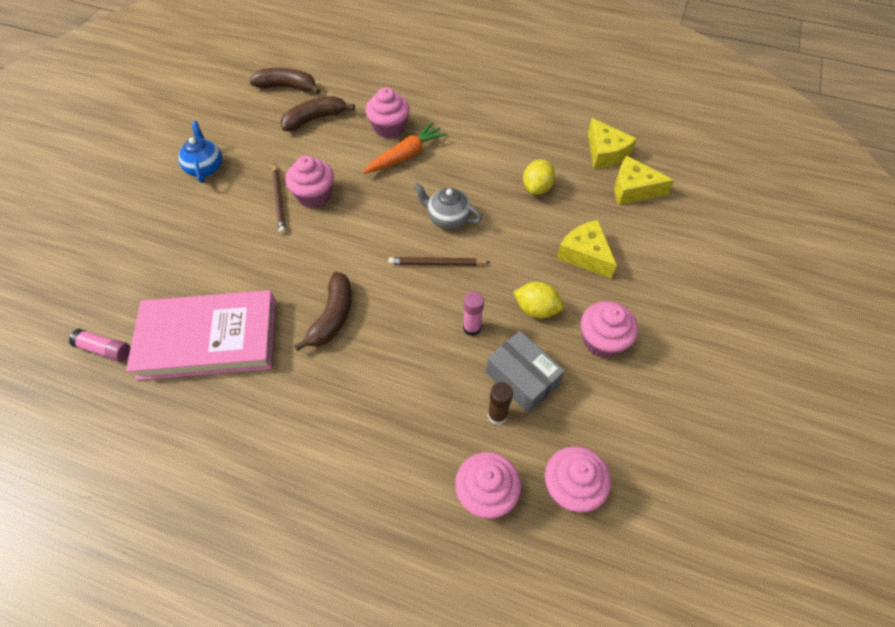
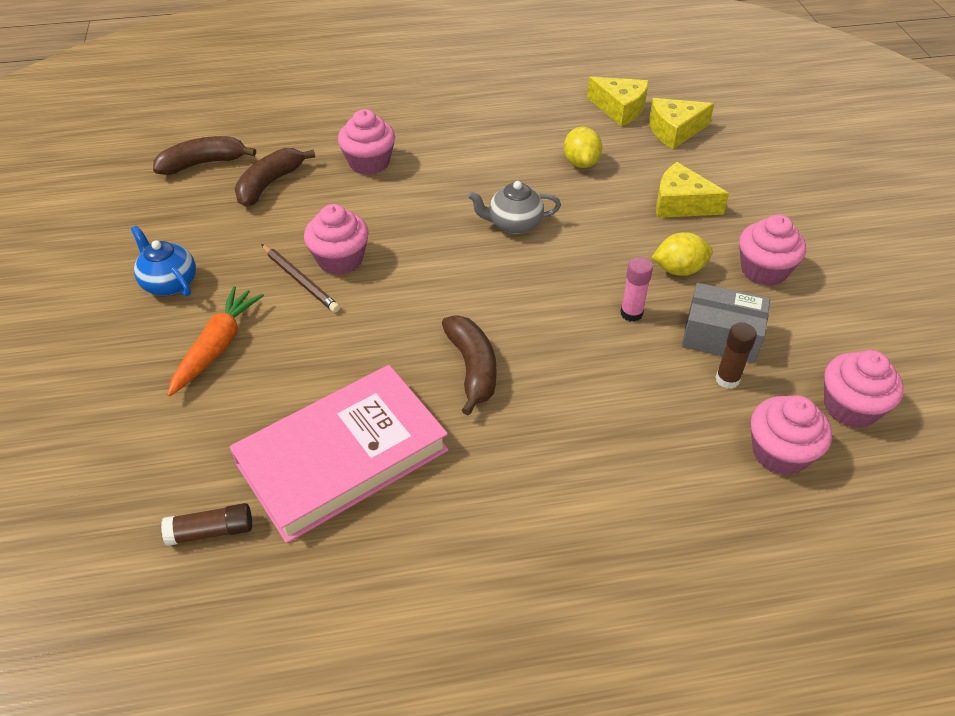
camera: 30 degrees left, 10 degrees down
(105, 349) = (211, 531): pink glue stick -> brown glue stick
(405, 156) = (413, 183): orange carrot -> orange carrot (217, 347)
(437, 263) = (541, 270): brown pencil -> none

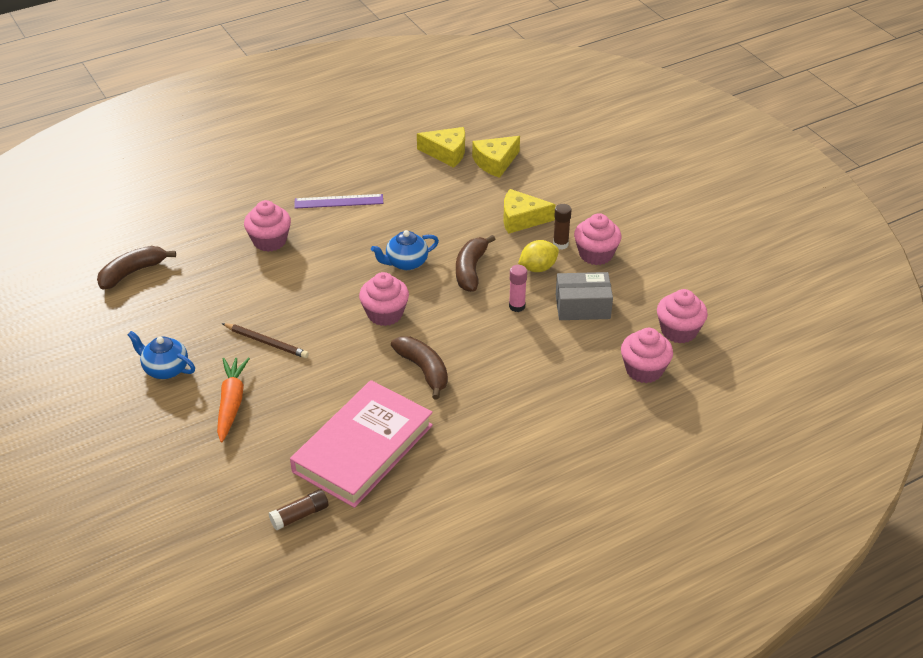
camera: 20 degrees left, 5 degrees down
(269, 184) = (198, 276): brown banana -> brown banana (471, 270)
(340, 259) = (288, 320): pink cupcake -> pink cupcake (385, 314)
(469, 136) = (339, 201): none -> purple ruler
(514, 224) = (406, 263): grey teapot -> blue teapot
(581, 163) = (435, 204): yellow lemon -> none
(727, 379) = (596, 333): brown glue stick -> brown glue stick (560, 244)

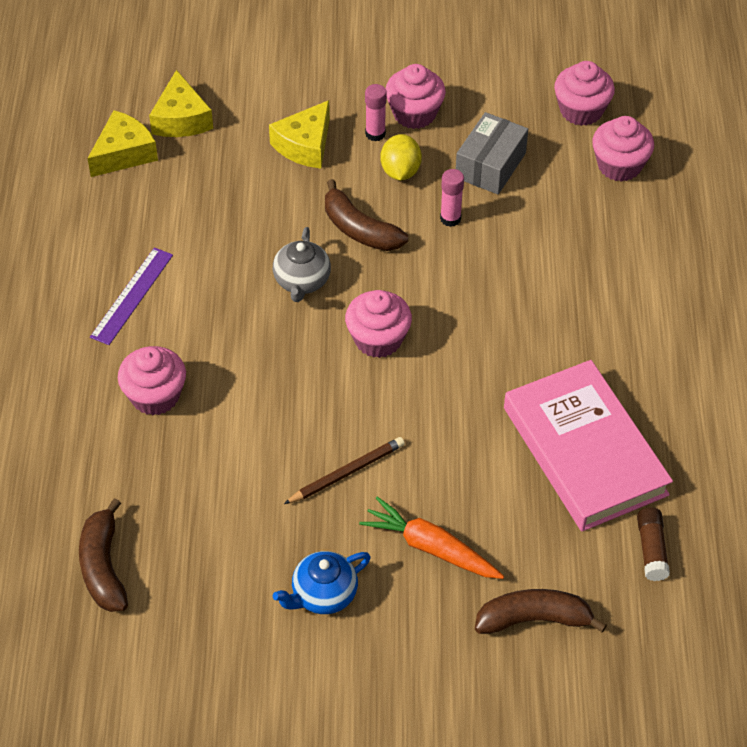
camera: 60 degrees left, 10 degrees up
(406, 263) = (302, 281): blue teapot -> grey teapot
(424, 370) = (497, 345): brown banana -> brown banana (534, 619)
(560, 244) = (375, 134): brown glue stick -> pink glue stick

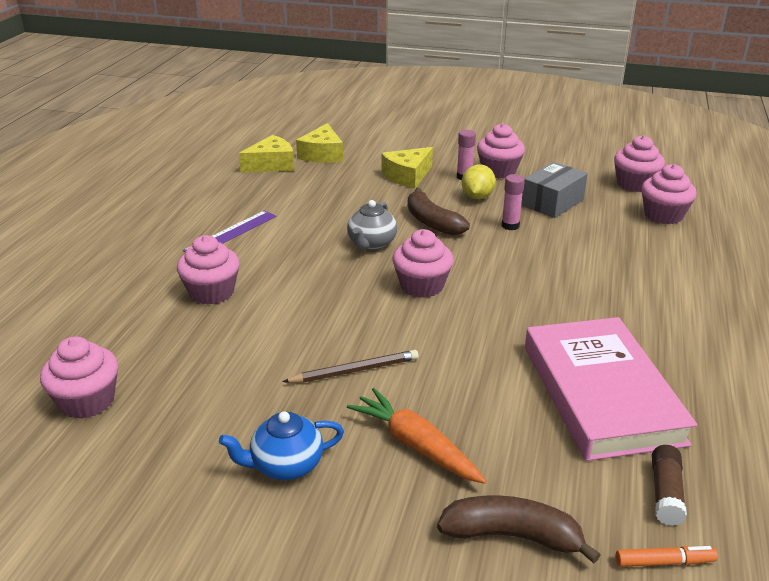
camera: 15 degrees right, 20 degrees down
(103, 567) = (87, 401): brown banana -> pink cupcake
(655, 615) = (663, 562): none -> orange marker

